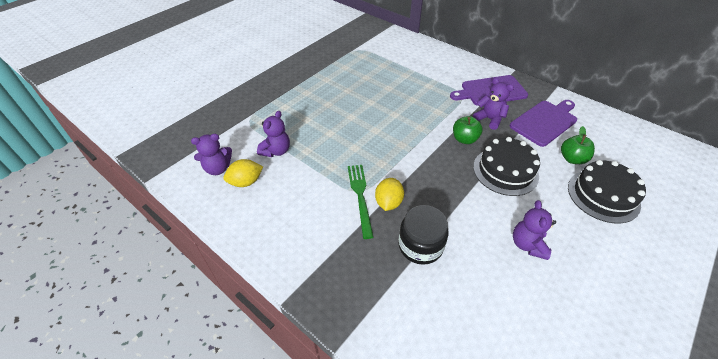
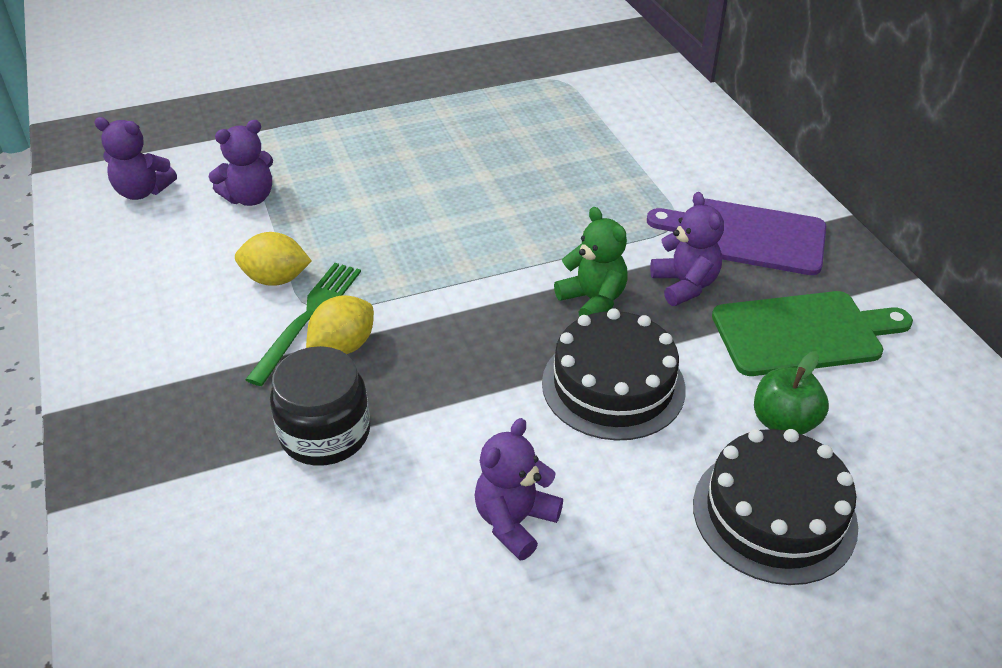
camera: 30 degrees right, 5 degrees down
(246, 182) = (162, 226): yellow lemon -> yellow lemon (276, 279)
(464, 139) = (593, 301): green apple -> green teddy bear
(545, 122) = (803, 333): purple cutting board -> green cutting board

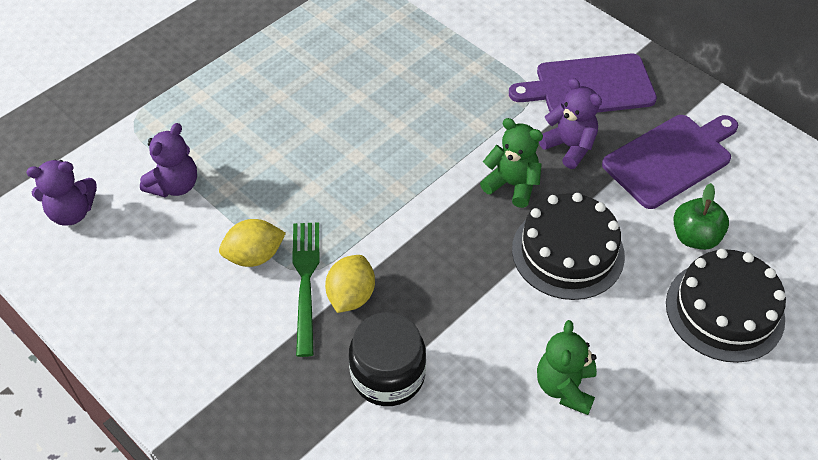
camera: 25 degrees left, 10 degrees up
(515, 521) = (565, 387): purple teddy bear -> green teddy bear
(803, 333) = (671, 159): green cutting board -> purple cutting board

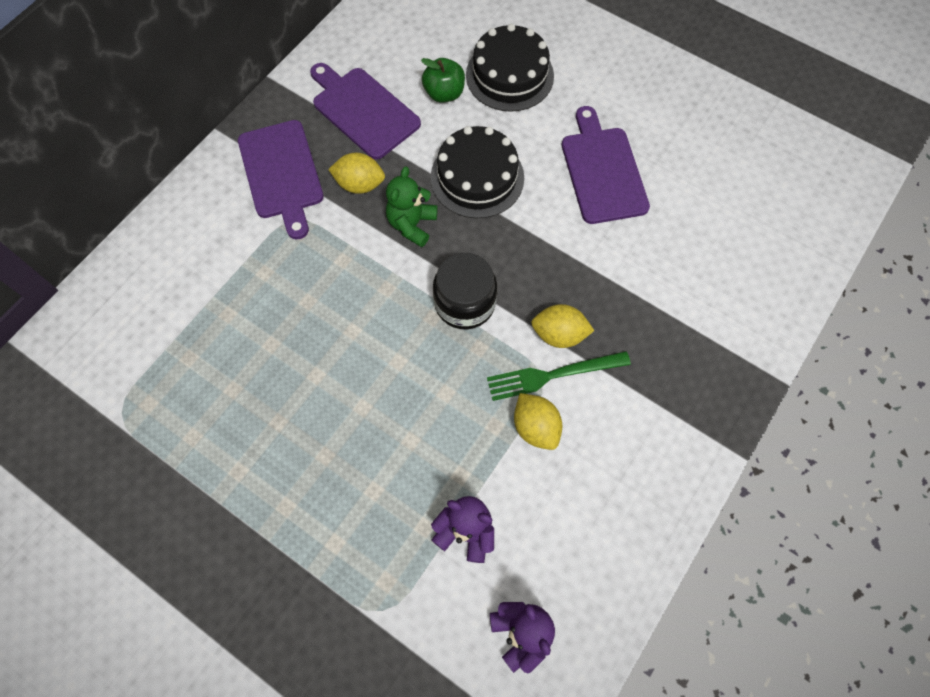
camera: 100 degrees left, 15 degrees up
(388, 375) = (626, 292): black jar -> black jar (465, 303)
(565, 387) = (602, 171): green teddy bear -> purple cutting board
(569, 146) = (360, 184): purple teddy bear -> yellow lemon

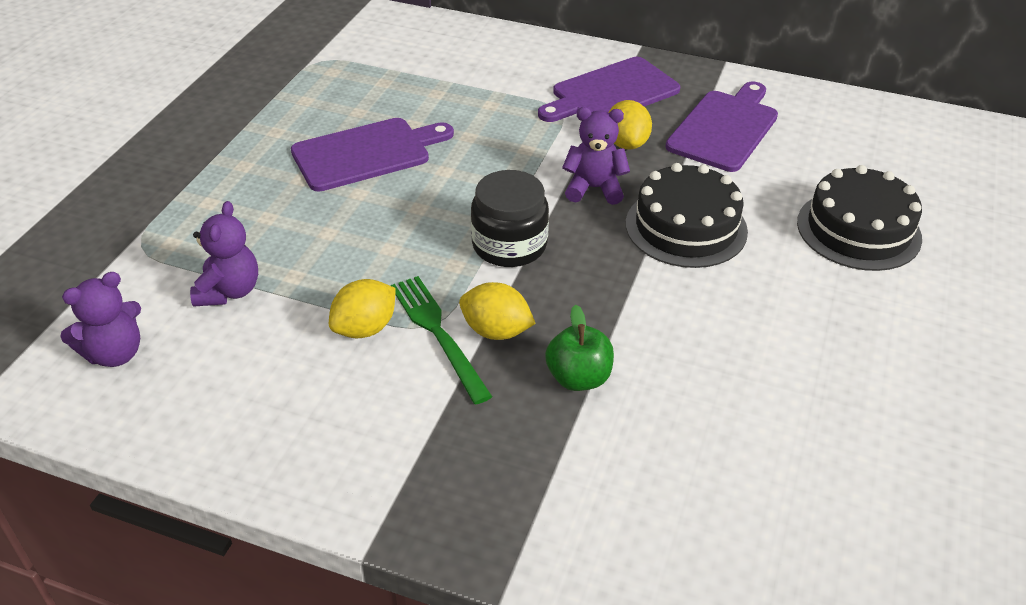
camera: 75 degrees right, 25 degrees down
(412, 224) = (594, 188): green teddy bear -> purple teddy bear
(444, 93) = (790, 181): green apple -> green apple (578, 378)
(559, 334) = (496, 331): yellow lemon -> yellow lemon turned 60 degrees counterclockwise
(602, 171) = (764, 338): purple cutting board -> purple cutting board (366, 153)

